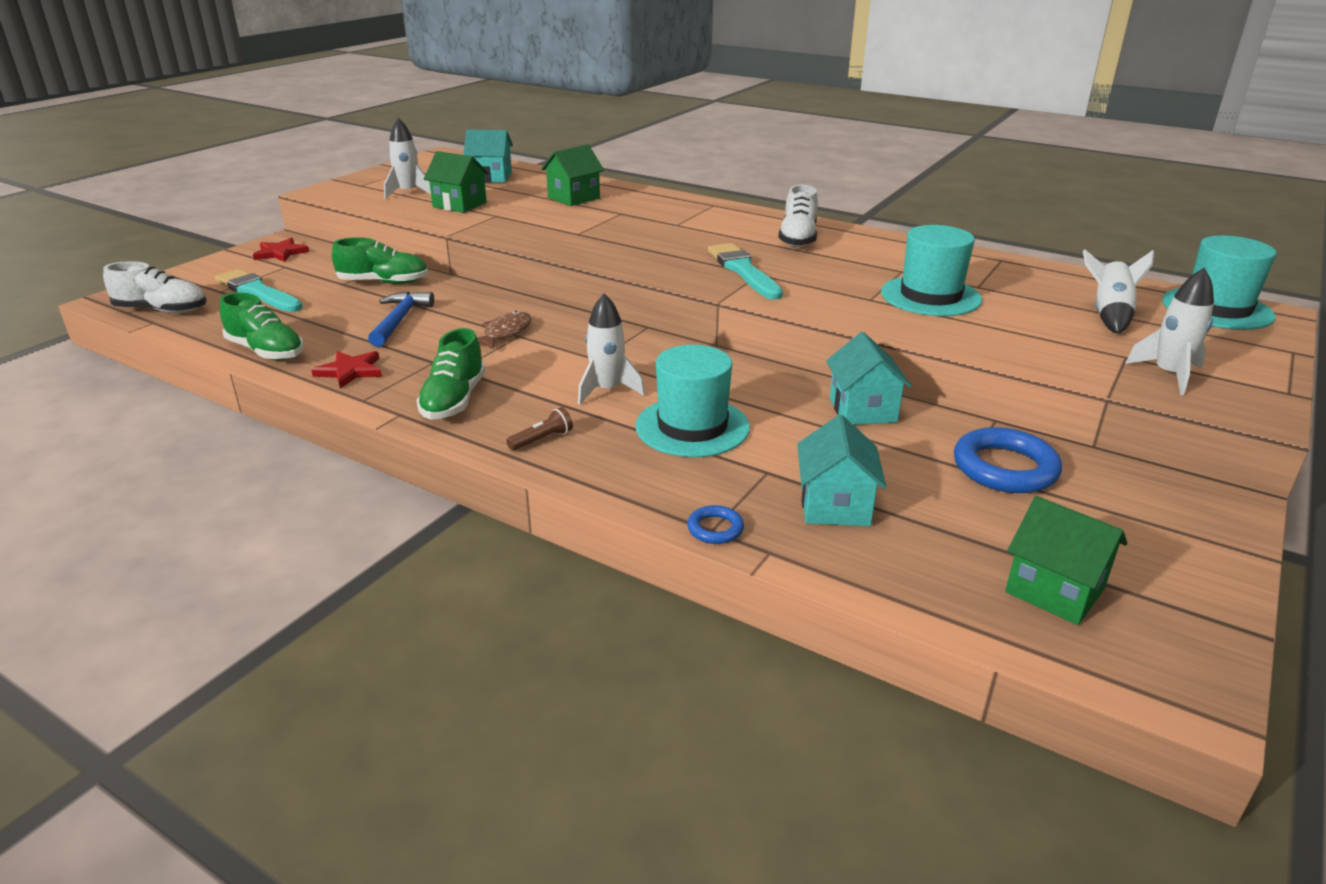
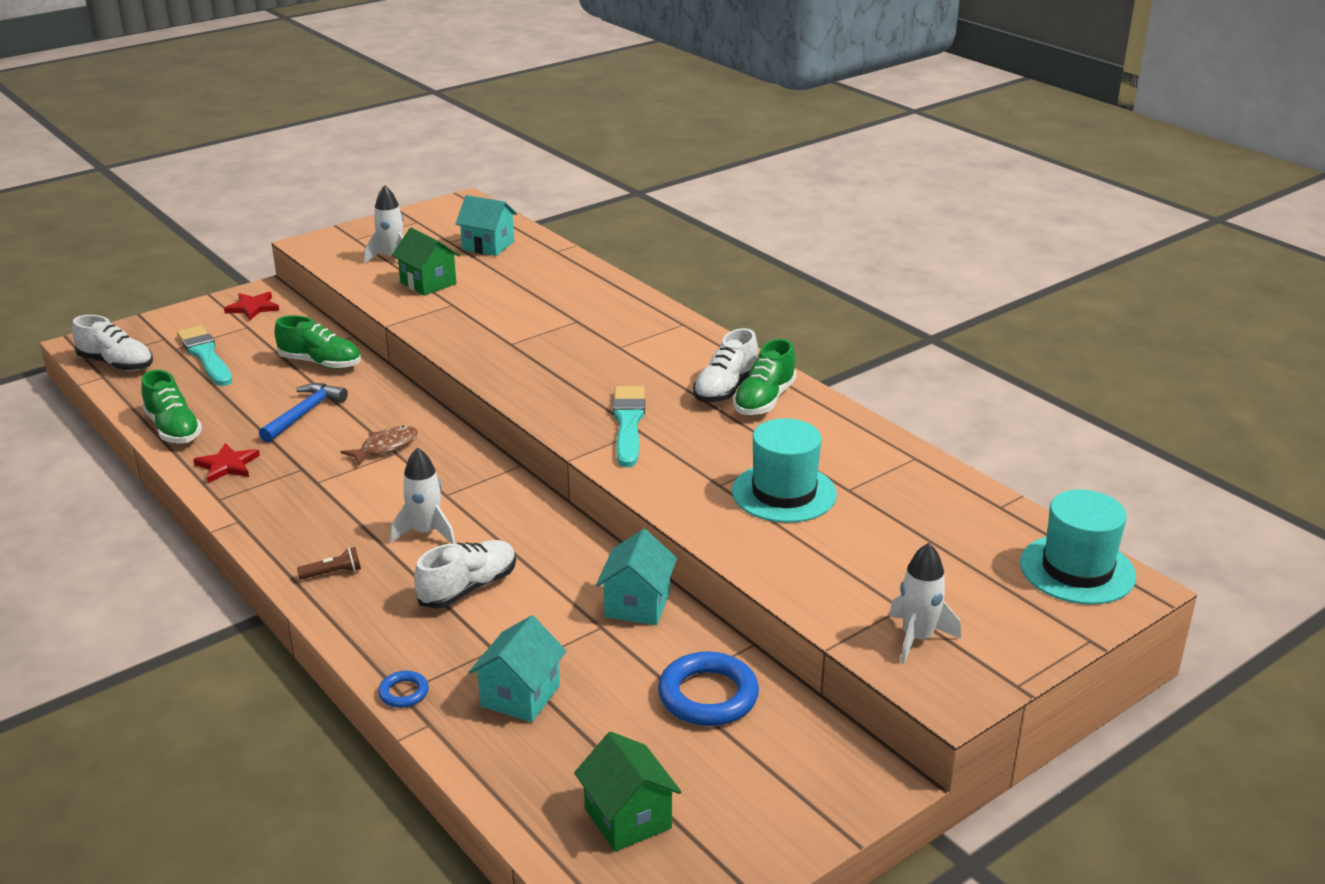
camera: 20 degrees right, 0 degrees up
(454, 400) = (290, 515): green shoe -> green shoe (764, 400)
(574, 198) = (547, 290): green house -> none
(692, 427) = (468, 588): turquoise hat -> white shoe
(1109, 315) = (945, 554): white rocket -> none

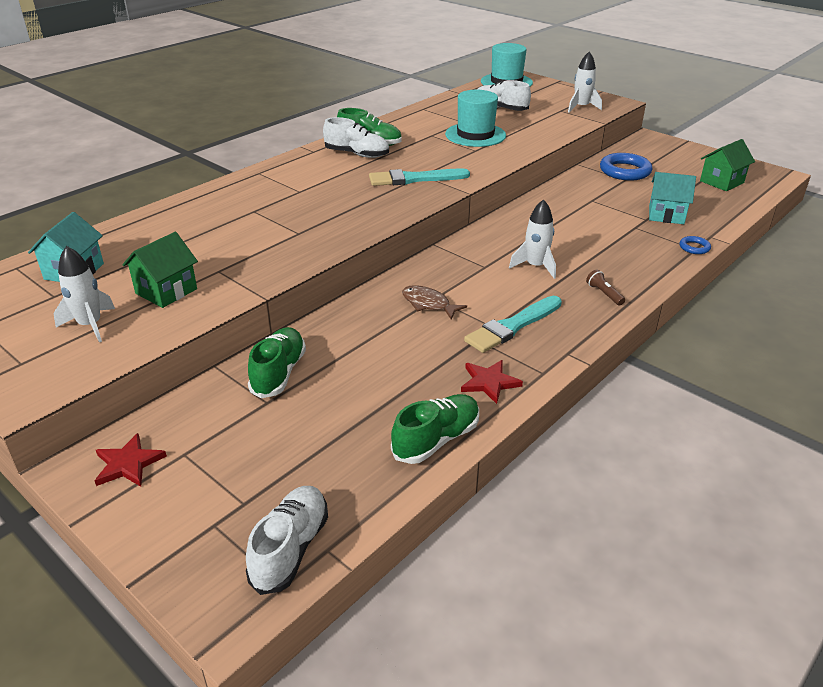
camera: 100 degrees left, 5 degrees up
(205, 355) = (263, 468): turquoise brush -> turquoise brush (512, 326)
(304, 414) = (384, 359): blue hammer -> none
(468, 588) = (586, 242): white shoe -> white shoe (500, 108)
(637, 604) = (565, 192): turquoise house -> none

